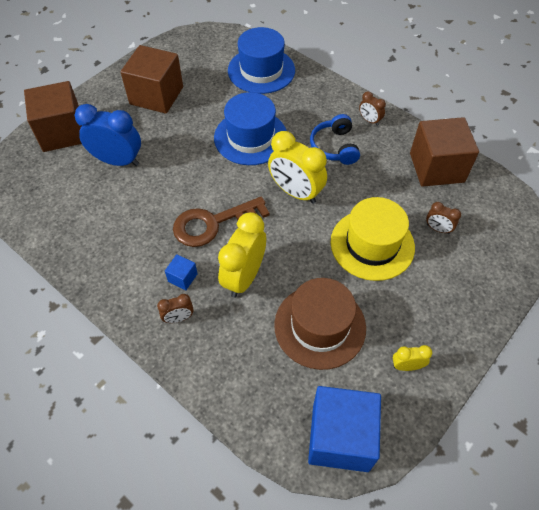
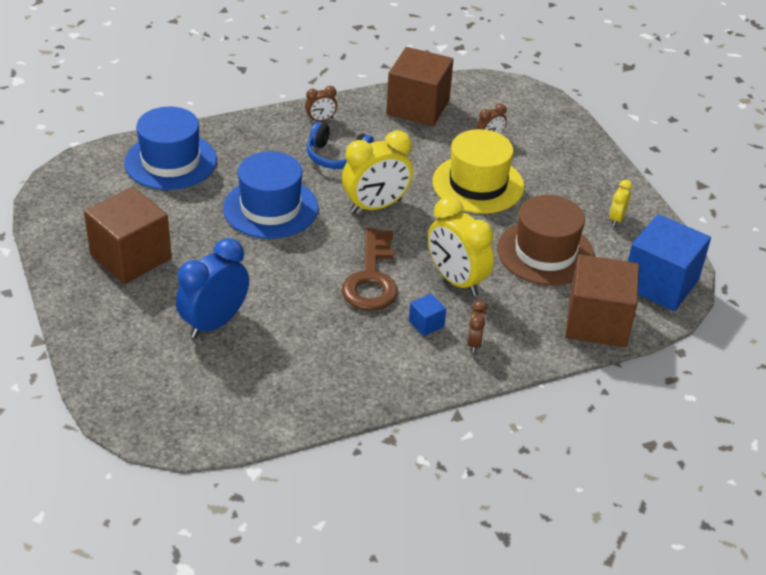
camera: 65 degrees left, 15 degrees down
(63, 132) = (119, 358): brown cube -> brown cube (597, 322)

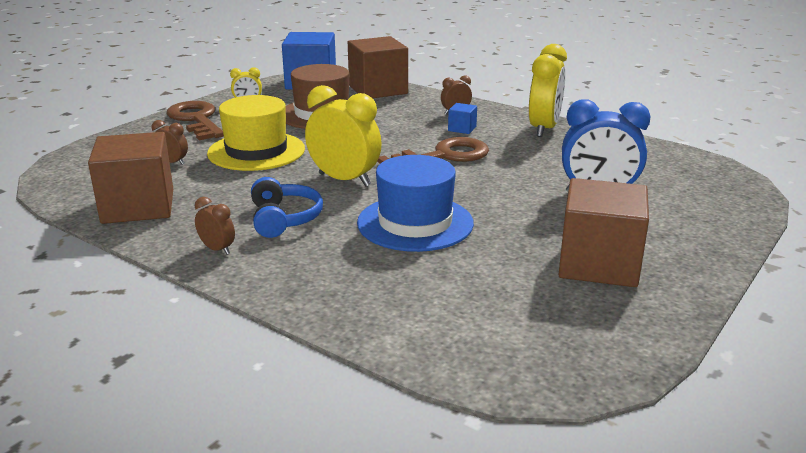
camera: 120 degrees left, 15 degrees down
(170, 161) = (415, 312): blue hat -> none
(456, 280) = (398, 131): yellow clock -> yellow clock (544, 129)
(588, 176) = (196, 120): none -> brown key

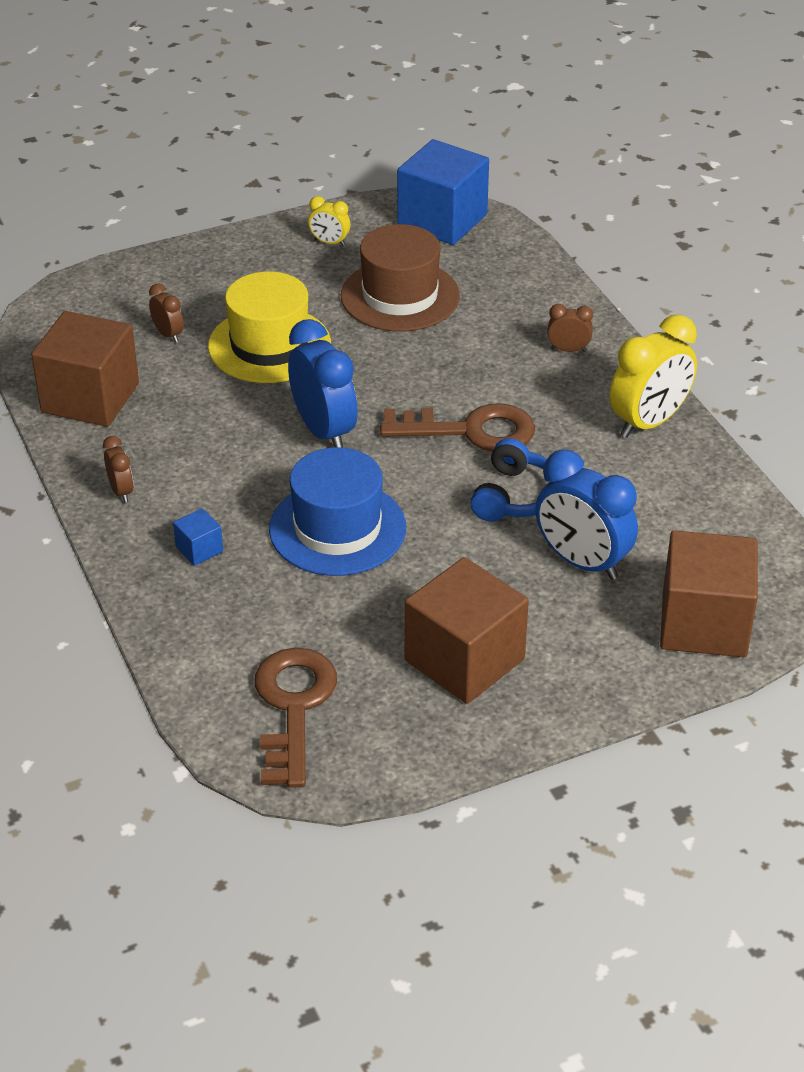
camera: 30 degrees right, 15 degrees up
(196, 120) = (246, 258): brown key -> brown key (293, 707)
(284, 219) = (214, 471): blue headphones -> blue headphones (516, 497)
(344, 180) = (324, 431): yellow clock -> blue clock
(378, 90) = (515, 265): brown cube -> brown cube (704, 624)
(462, 129) = (544, 385): blue cube -> blue cube (199, 549)

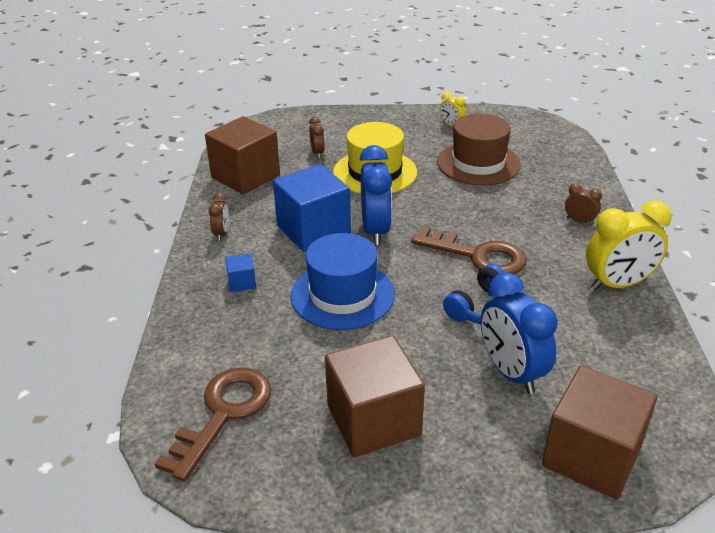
camera: 25 degrees right, 5 degrees down
(442, 220) = (532, 127): blue cube -> blue cube (313, 230)

